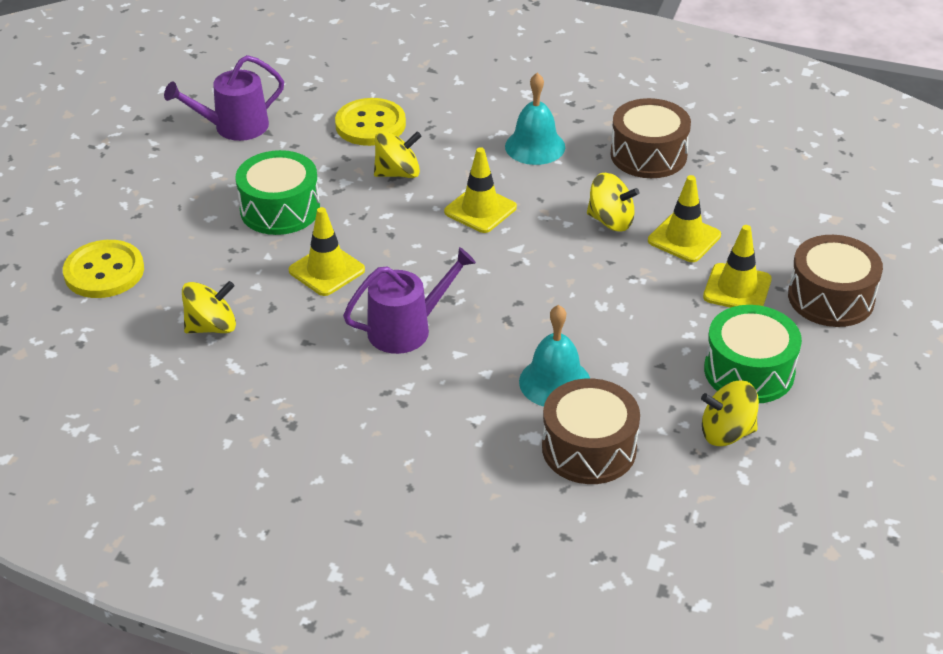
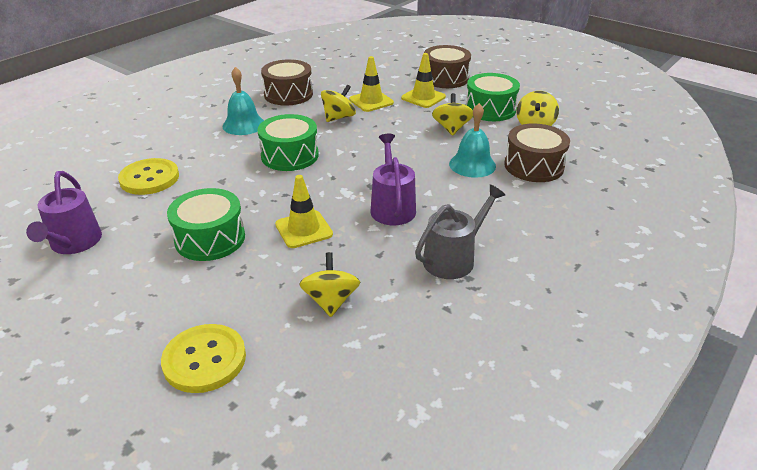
camera: 70 degrees left, 5 degrees down
(323, 405) = (453, 259): none -> grey watering can
(398, 173) = (219, 178): yellow spinning top -> yellow spinning top (451, 128)
(480, 210) = (290, 155): yellow traffic cone -> green drum

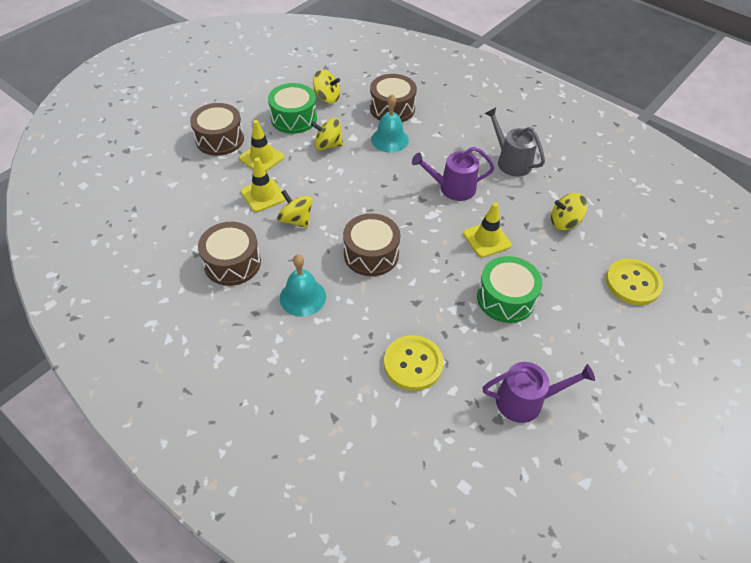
camera: 90 degrees left, 15 degrees up
(290, 155) = (371, 254): green drum -> brown drum

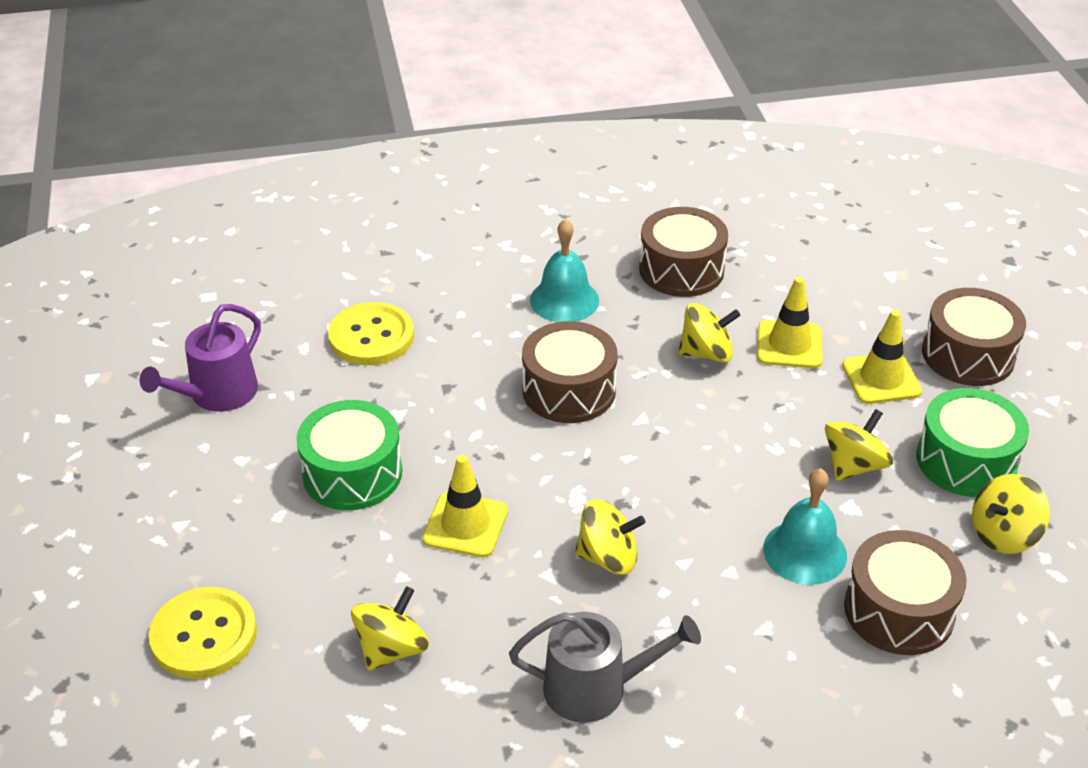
camera: 130 degrees right, 10 degrees down
(452, 188) = (608, 557): purple watering can -> yellow spinning top

